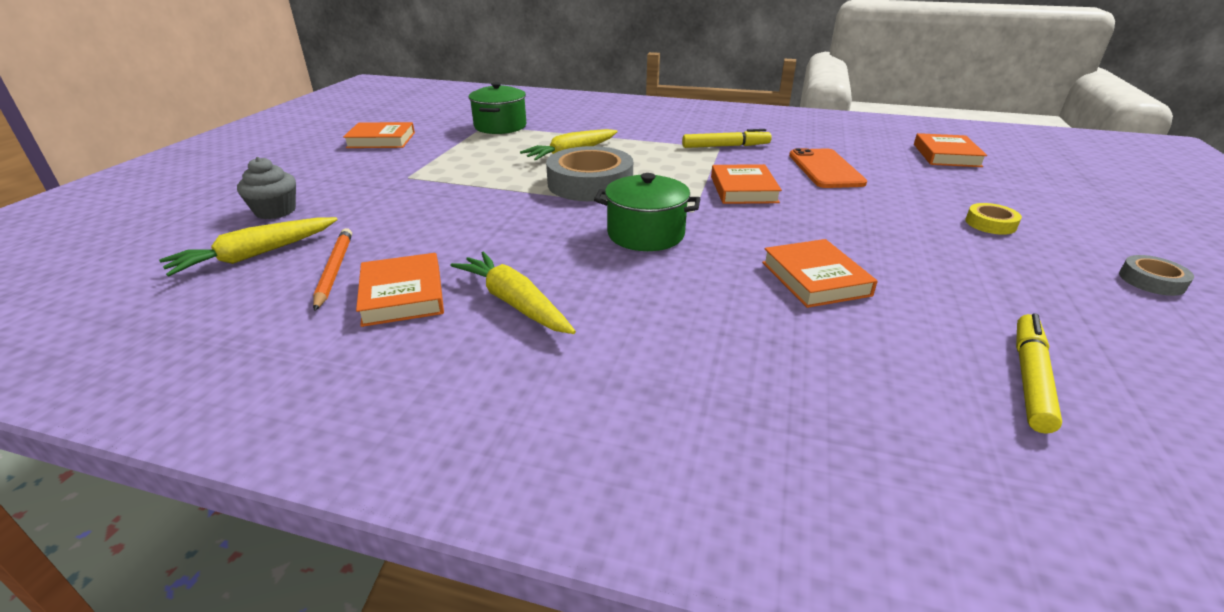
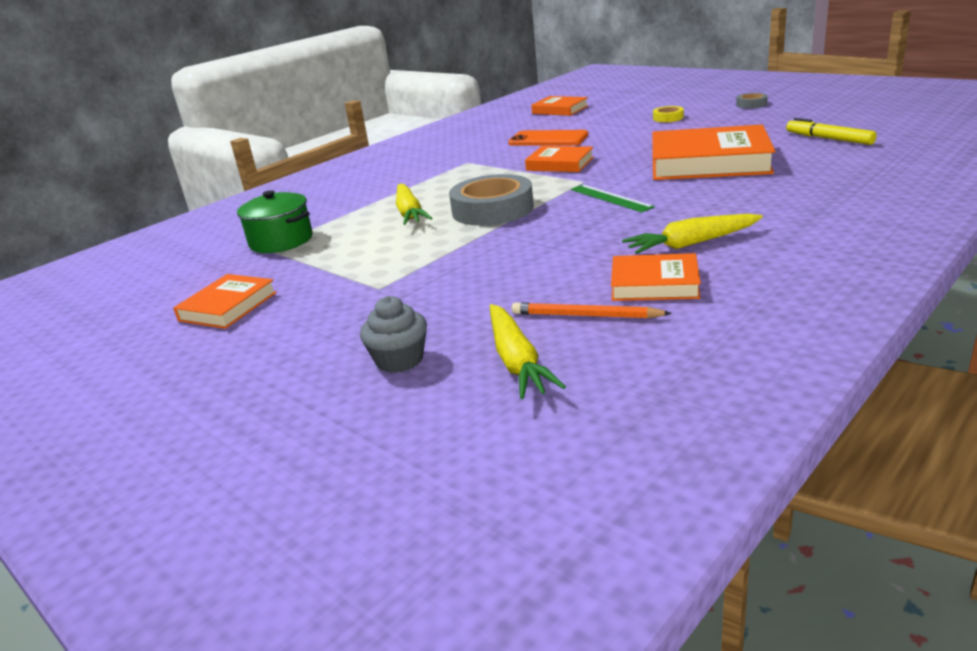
camera: 60 degrees left, 5 degrees down
(645, 234) = (610, 198): green pot -> green ruler
(725, 146) = (467, 160): yellow marker -> none
(815, 279) = (709, 162): orange book -> orange book, size x1.86

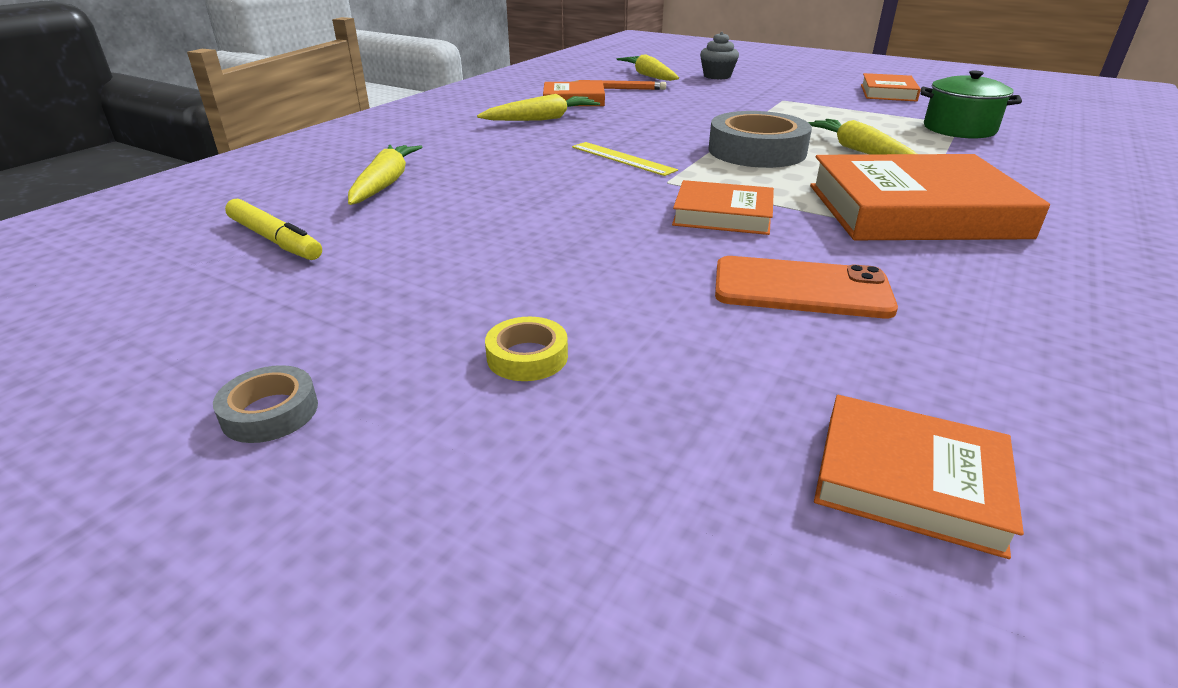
camera: 165 degrees right, 5 degrees up
(610, 198) = (622, 158): green ruler -> yellow ruler
(709, 162) = (489, 203): orange book -> orange book (914, 211)
(798, 170) = (385, 184): none -> yellow carrot

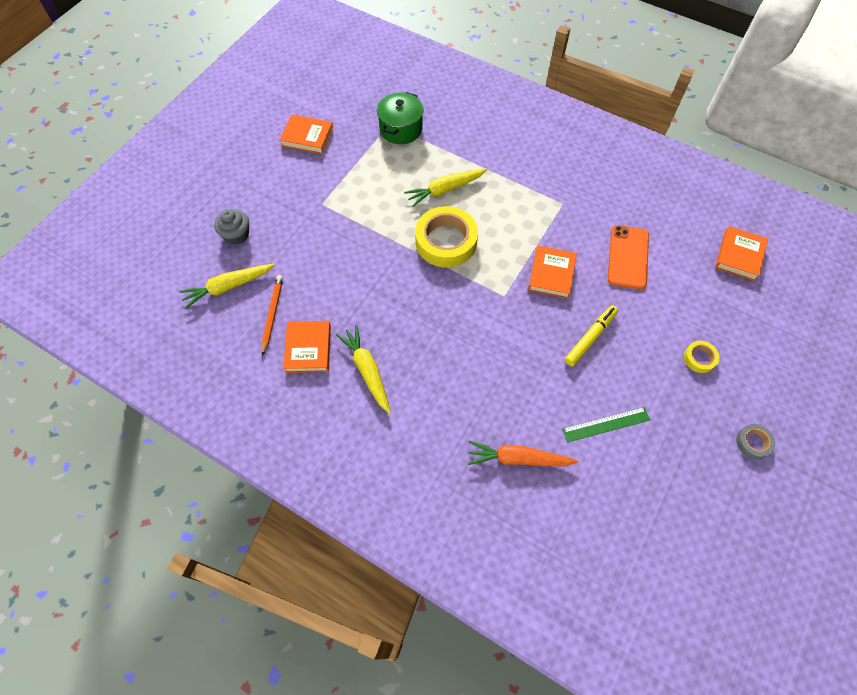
camera: 90 degrees left, 30 degrees up
(275, 239) = (610, 499): yellow marker -> yellow marker (590, 338)
(385, 184) = (518, 458): yellow carrot -> orange carrot
(408, 243) = (606, 424): none -> green ruler
(622, 158) = (462, 317): yellow ruler -> none
(757, 151) = (446, 241): grey tape -> yellow tape
(914, 211) = (538, 193): orange book -> none

